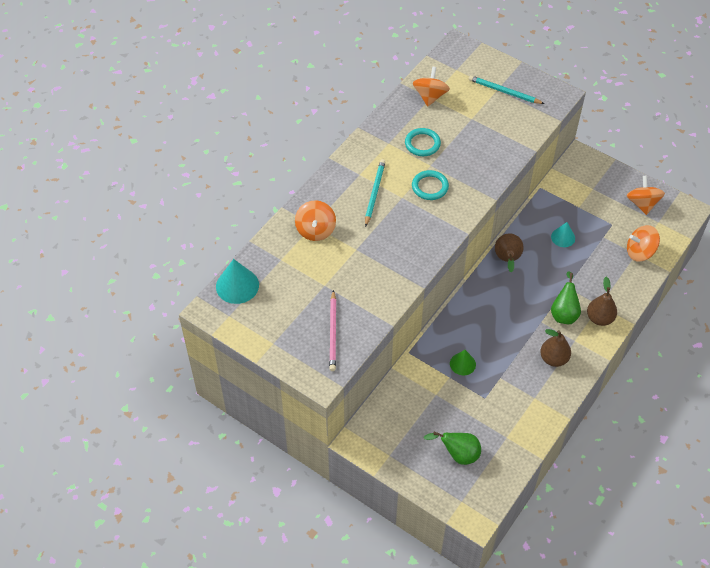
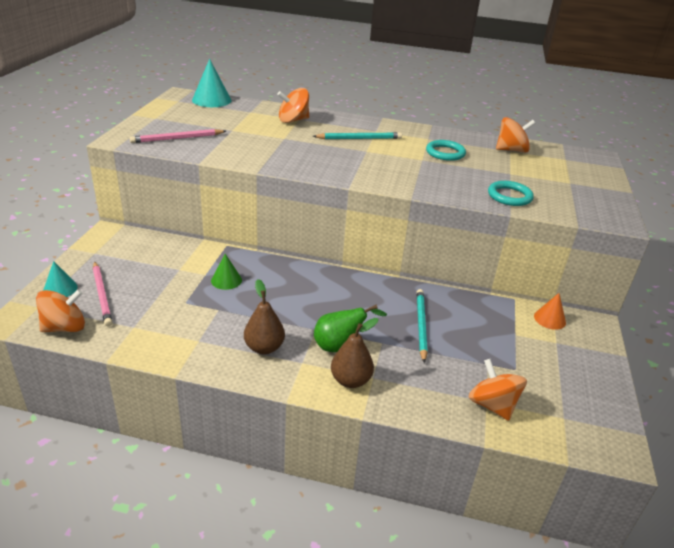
camera: 65 degrees right, 20 degrees down
(430, 187) = (393, 162): turquoise ring -> turquoise ring (509, 196)
(458, 454) = (102, 295): green pear -> pink pencil
(504, 92) = (572, 186): turquoise pencil -> turquoise pencil (421, 325)
(507, 260) = (388, 290): brown pear -> none
(563, 237) = (456, 328): turquoise cone -> turquoise cone (60, 289)
(568, 179) = (549, 319): none -> orange cone
(642, 204) = (579, 394): orange spinning top -> orange spinning top (64, 327)

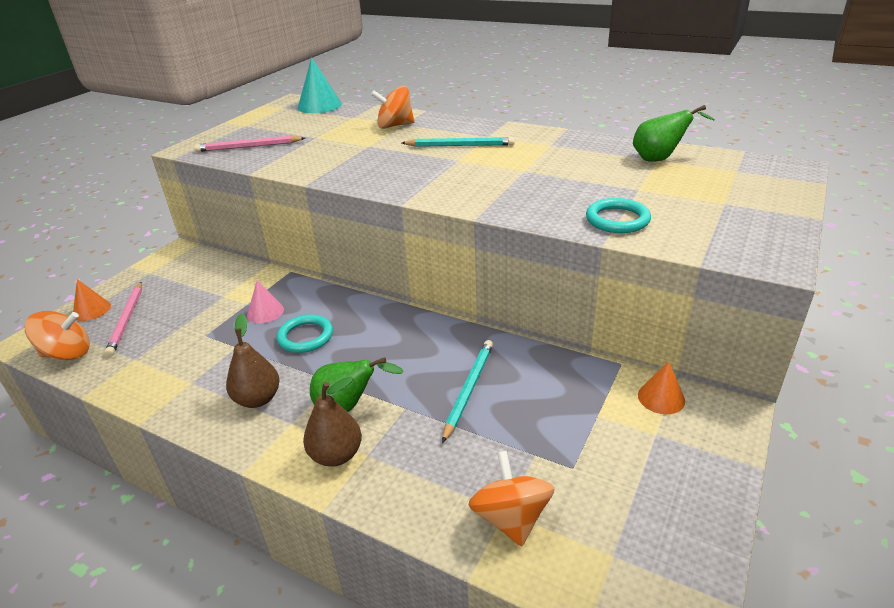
camera: 20 degrees right, 0 degrees up
(60, 289) = (91, 310): turquoise cone -> orange cone
(226, 280) = (265, 312): green cone -> pink cone
(445, 153) = (561, 162): turquoise ring -> turquoise ring (305, 336)
(511, 150) = (659, 159): orange spinning top -> green pear

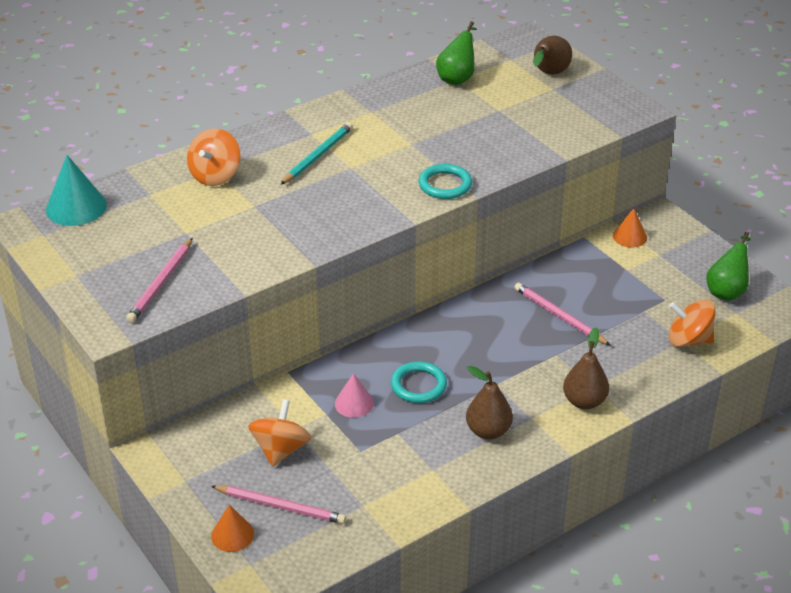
camera: 65 degrees left, 5 degrees up
(67, 353) = (311, 556): orange spinning top -> orange spinning top (280, 449)
(348, 407) = (535, 382): green pear -> green pear (727, 290)
(468, 389) = (559, 316): turquoise pencil -> pink pencil
(617, 219) = (537, 138): turquoise ring -> turquoise ring (445, 185)
(746, 194) = (548, 74): none -> brown pear

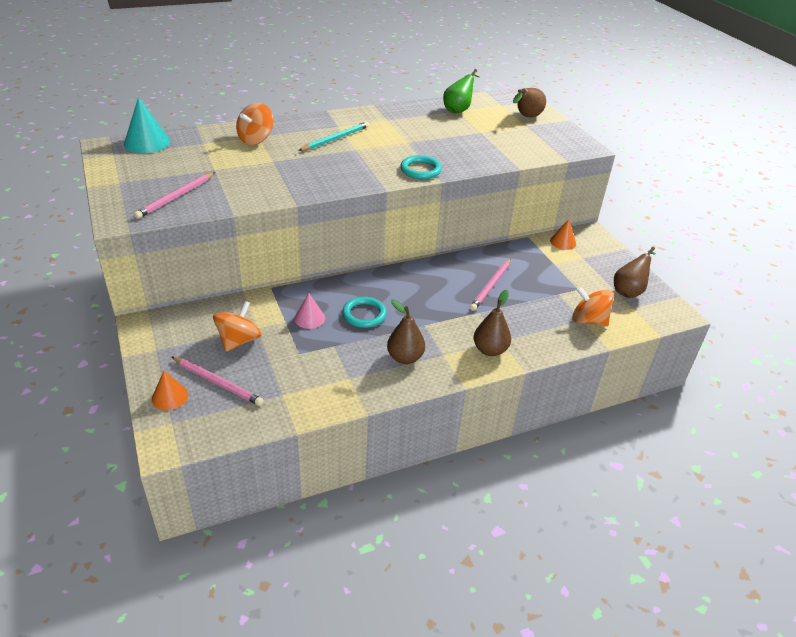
camera: 10 degrees right, 0 degrees up
(559, 316) = (491, 286): pink pencil -> pink pencil turned 120 degrees counterclockwise
(727, 290) = (629, 291): green pear -> brown pear

